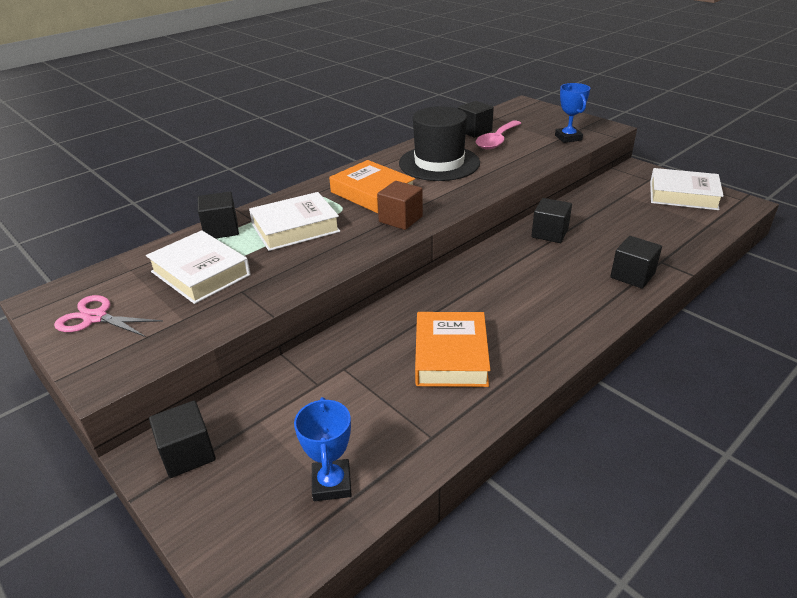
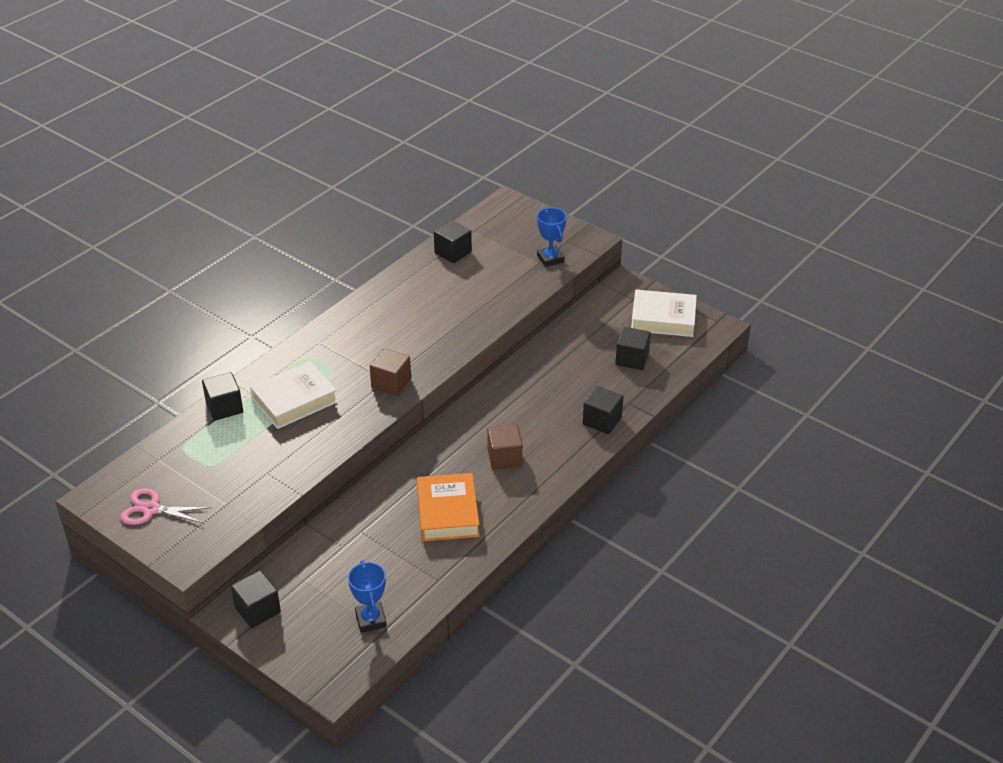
camera: 10 degrees left, 5 degrees up
(201, 273) = (224, 458): white book -> none
(372, 193) = (359, 351): orange book -> none
(439, 163) = (420, 305): black hat -> none
(497, 141) = (477, 267): pink spoon -> none
(521, 303) = (504, 458): none -> brown cube
(549, 233) = (531, 377): black cube -> black cube (632, 359)

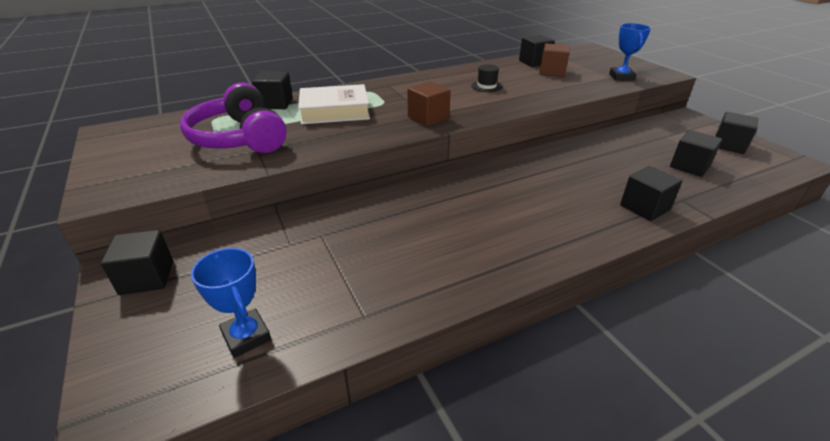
camera: 25 degrees right, 5 degrees down
(151, 509) = (133, 150): pink scissors -> none
(236, 464) = (239, 138): none -> purple headphones
(370, 620) = (246, 336): blue trophy -> blue trophy turned 45 degrees counterclockwise
(422, 315) = (486, 86): none -> black hat
(447, 512) = (424, 244): orange book -> none
(504, 458) = (517, 212): brown cube -> brown cube (552, 72)
(663, 318) = (729, 145): white book -> black cube

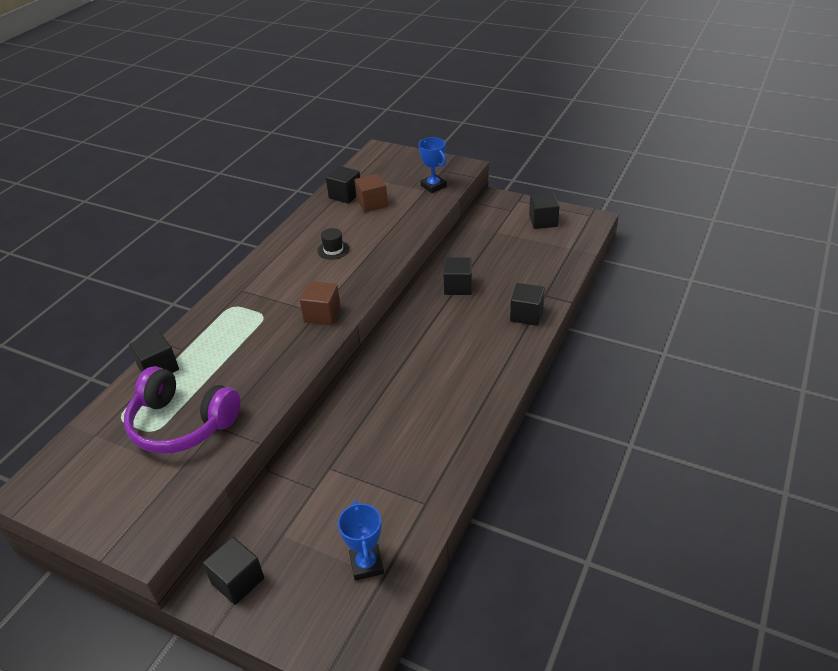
camera: 35 degrees left, 5 degrees up
(246, 336) = (366, 564): blue trophy -> blue trophy turned 60 degrees clockwise
(334, 111) = (229, 348): white book -> none
(689, 166) = (530, 258): black cube -> black cube (458, 286)

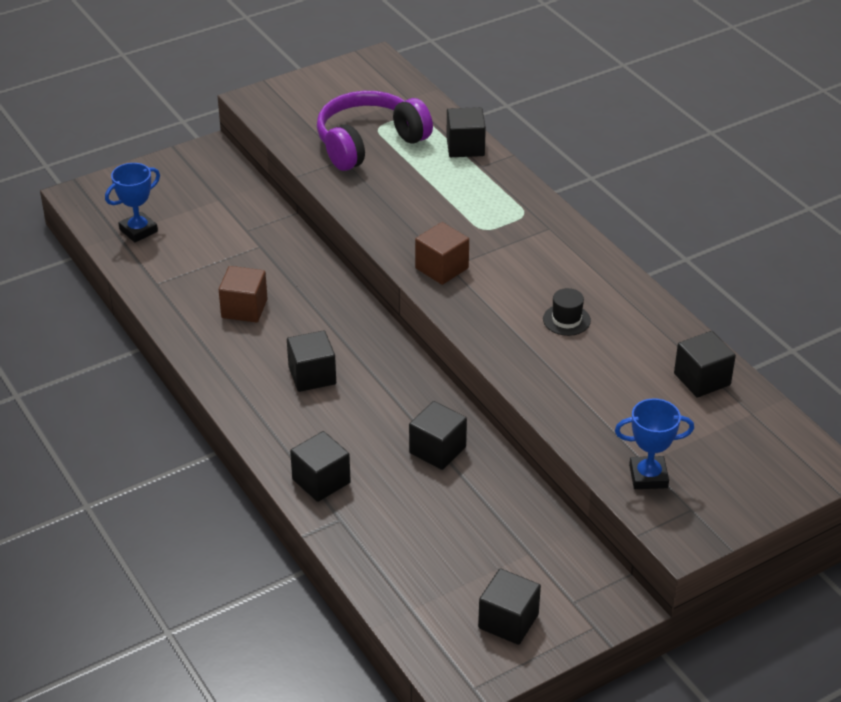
camera: 120 degrees right, 0 degrees up
(238, 581) = (202, 167): black cube -> black cube (312, 375)
(366, 564) = (138, 230): blue trophy -> blue trophy turned 60 degrees counterclockwise
(372, 203) = (653, 395): brown cube -> brown cube (244, 308)

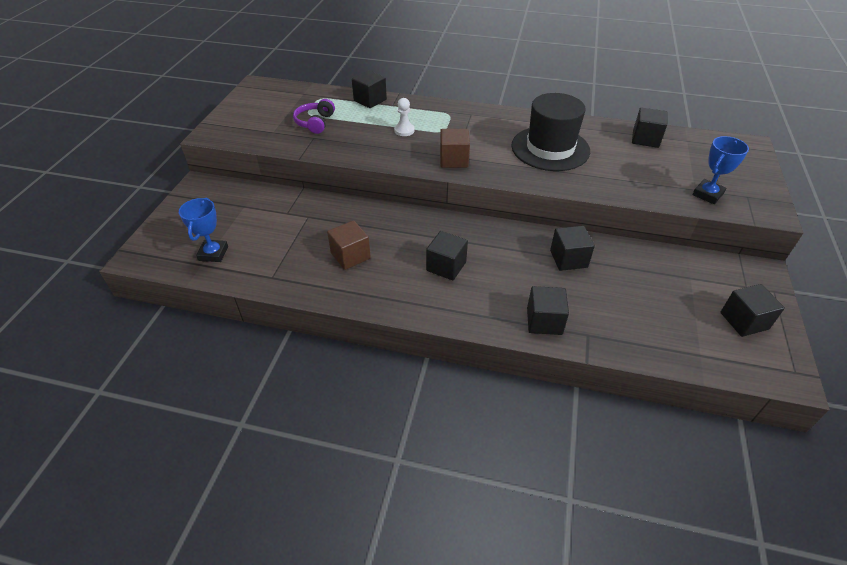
camera: 45 degrees left, 5 degrees up
(369, 143) = (315, 123): purple headphones -> purple headphones, size x0.55
(444, 205) = (404, 130): none -> white pawn
(566, 320) = (550, 148): black hat -> black hat, size x2.44

